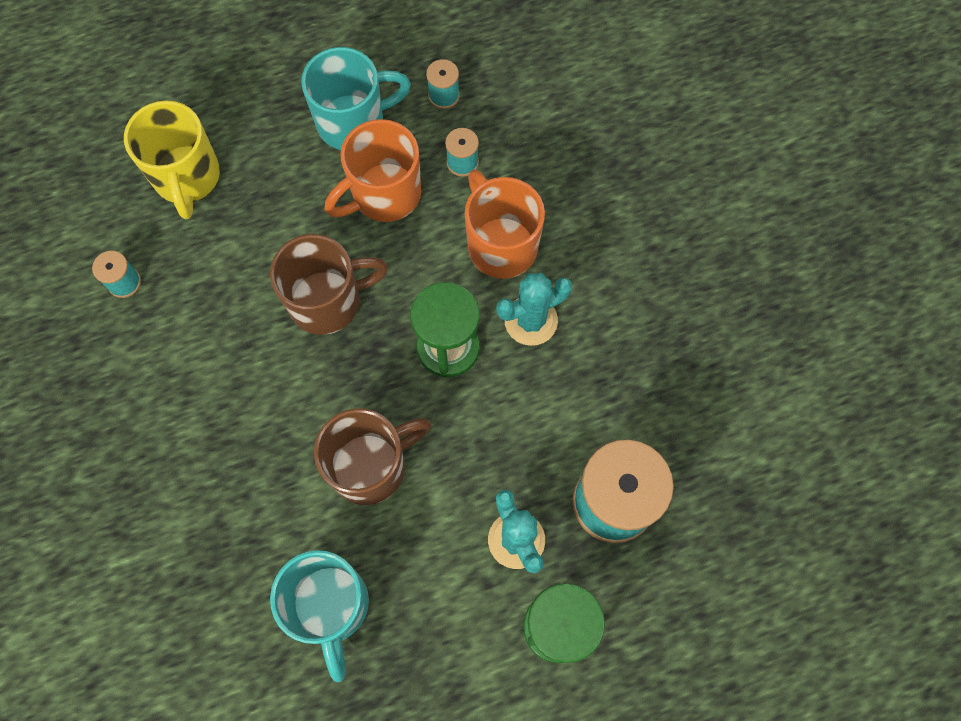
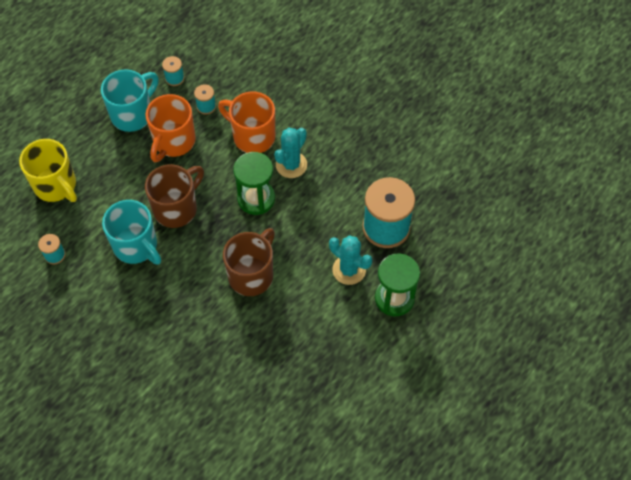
camera: 30 degrees left, 10 degrees down
(331, 606) = (273, 351): turquoise mug -> turquoise mug (136, 246)

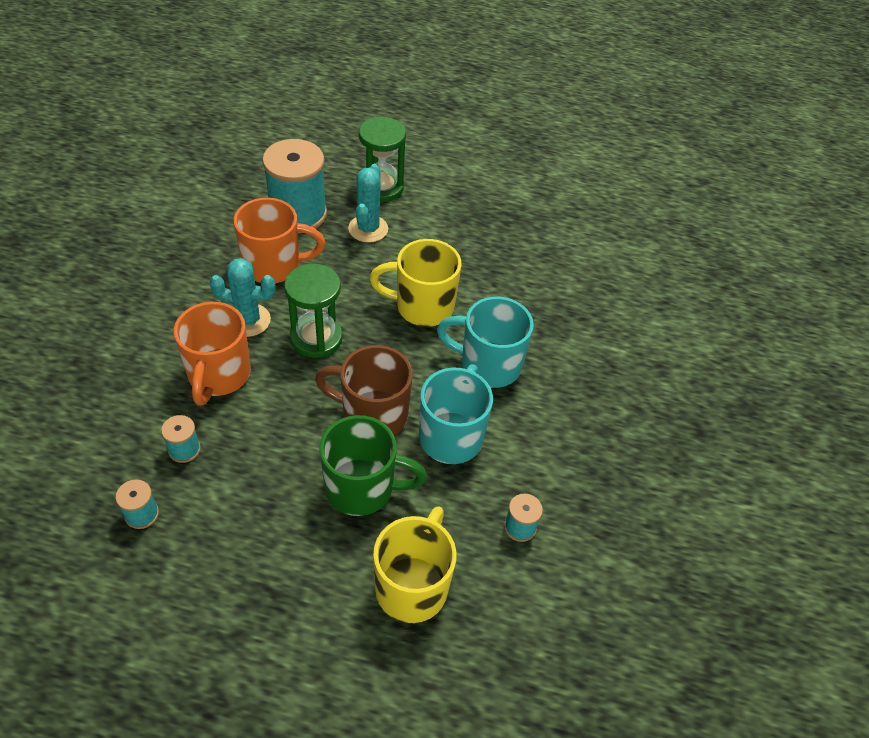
camera: 120 degrees left, 10 degrees down
(129, 184) = (362, 488): none -> green mug
(133, 114) = (235, 541): turquoise mug -> turquoise mug (488, 365)
(173, 142) = (265, 464): orange mug -> orange mug (274, 265)
(252, 275) = (422, 306): brown mug -> yellow mug

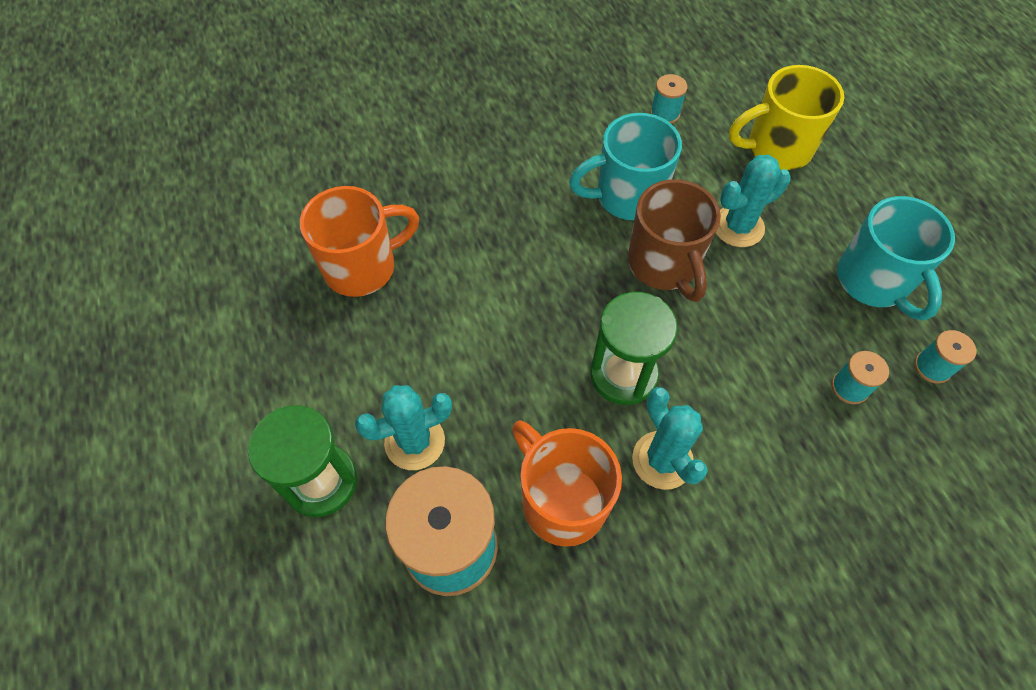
camera: 120 degrees left, 10 degrees up
(218, 375) = (752, 428): orange mug -> orange mug (362, 267)
(362, 488) = (738, 227): green mug -> turquoise cactus
(422, 306) = (495, 307): yellow mug -> none
(488, 365) = (524, 212): turquoise mug -> turquoise mug (873, 282)

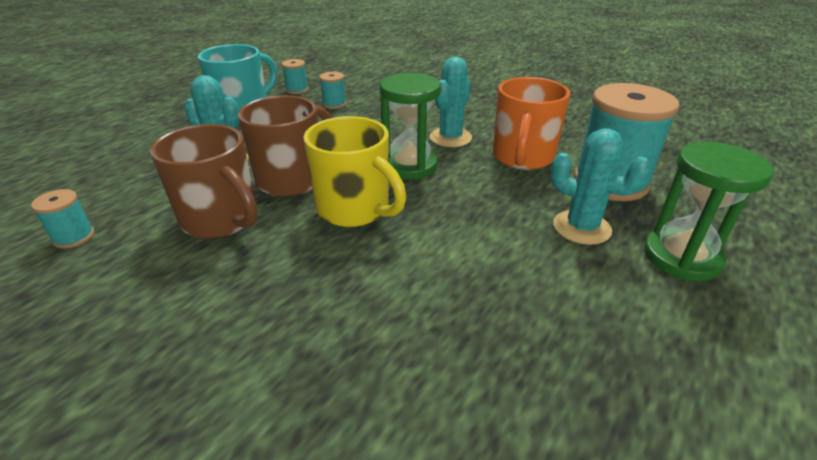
camera: 125 degrees left, 25 degrees down
(362, 267) = (481, 368): orange mug -> none
(627, 196) = (221, 220): turquoise mug -> brown mug
(776, 148) = (114, 167): yellow mug -> yellow mug (355, 210)

